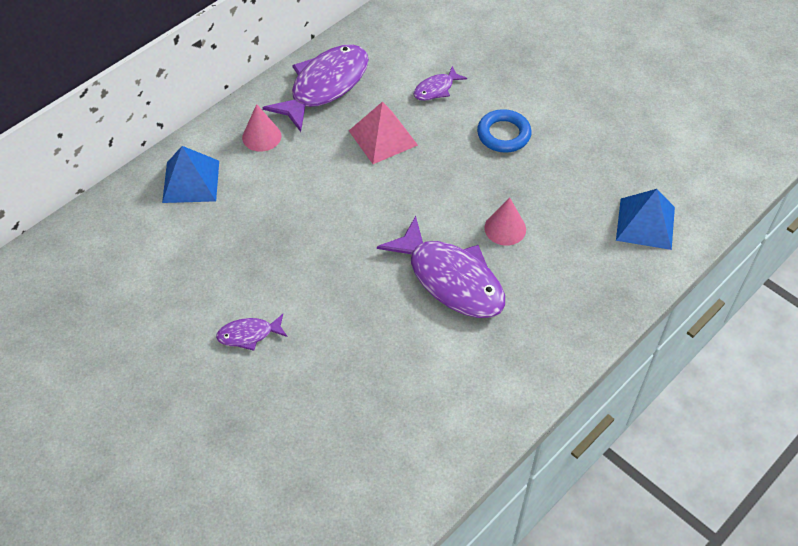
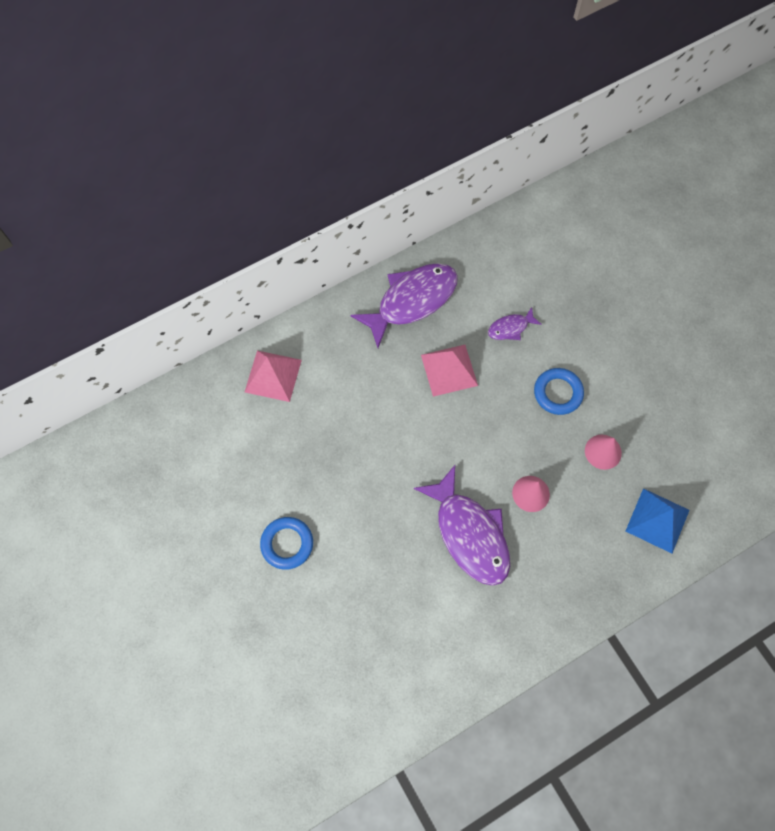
camera: 15 degrees right, 15 degrees up
(191, 181) = (273, 376): blue pyramid -> pink pyramid
(249, 335) = (287, 544): purple fish -> blue ring
(261, 136) = (343, 343): pink cone -> pink cone (603, 451)

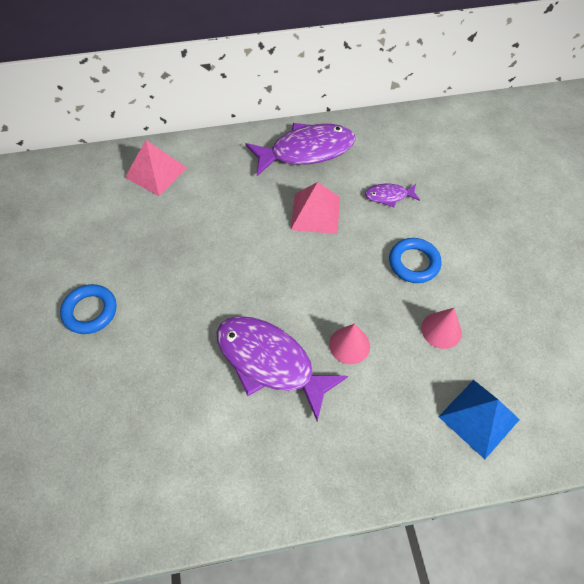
camera: 20 degrees right, 10 degrees down
(469, 533) = (270, 362): purple fish -> purple fish turned 135 degrees clockwise

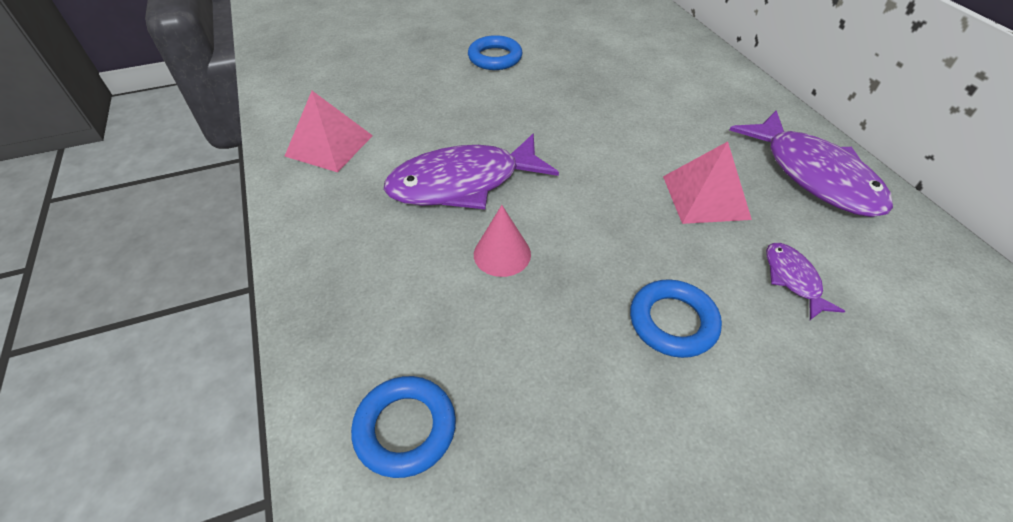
camera: 80 degrees right, 10 degrees down
(156, 172) = (685, 63): pink pyramid -> pink pyramid (329, 145)
(270, 362) = (463, 183): purple fish -> purple fish turned 135 degrees counterclockwise
(441, 330) = (555, 367): pink cone -> none
(479, 418) = (405, 428): blue pyramid -> blue ring

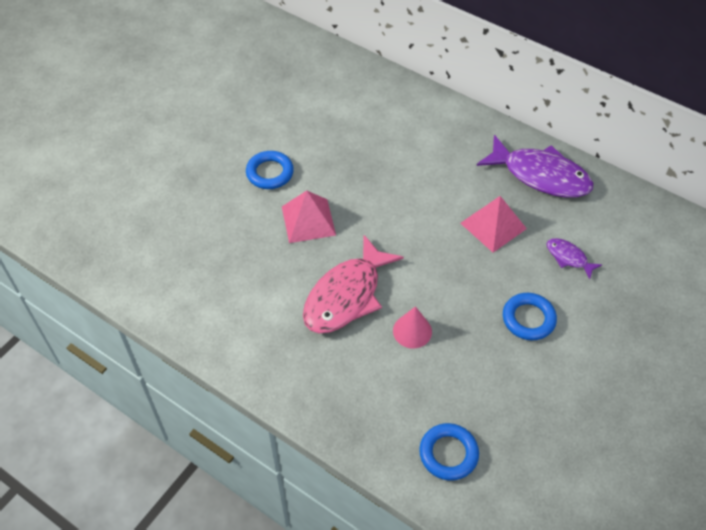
camera: 35 degrees left, 5 degrees up
(329, 145) = (228, 317): pink pyramid -> pink pyramid (308, 220)
(463, 183) = (346, 296): purple fish -> pink fish

